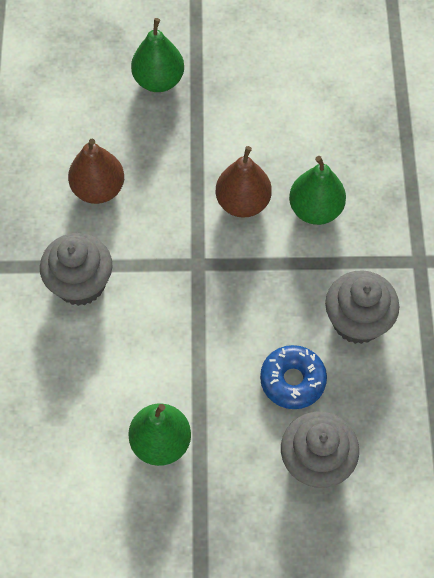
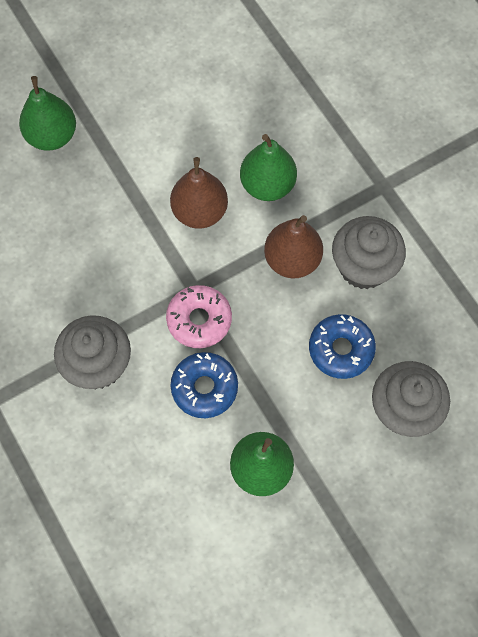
camera: 30 degrees left, 5 degrees up
(98, 189) = (59, 267): brown pear -> brown pear (292, 260)
(155, 349) = (204, 388): none -> blue donut
(186, 291) = (199, 320): none -> pink donut

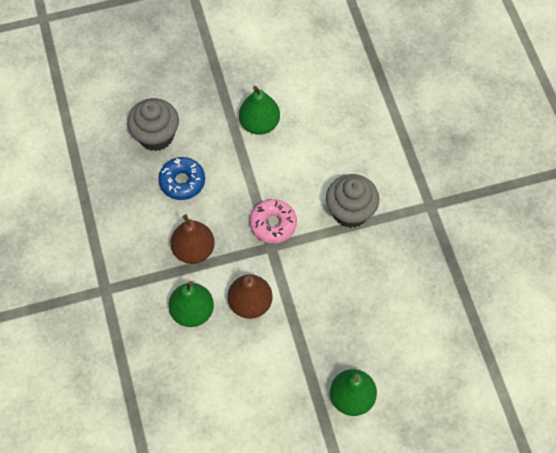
camera: 165 degrees left, 5 degrees down
(204, 388) = (282, 180): blue donut -> none
(363, 266) = (144, 233): grey cupcake -> none

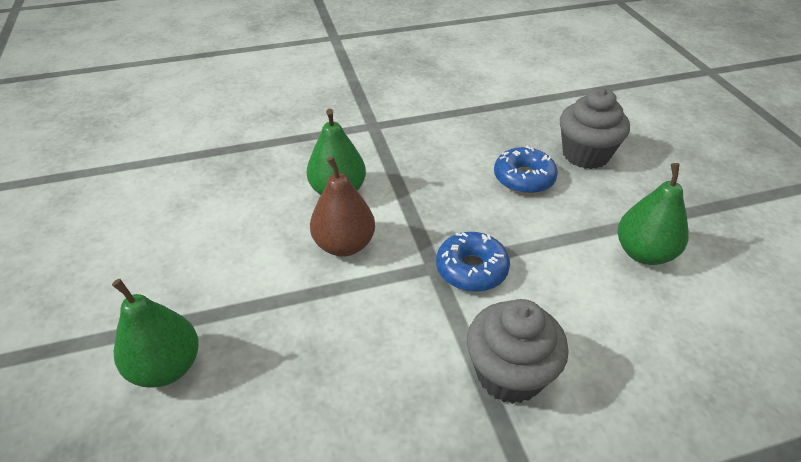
camera: 90 degrees right, 20 degrees down
(194, 250) = (425, 190): brown pear -> none
(273, 224) = (471, 269): pink donut -> blue donut

